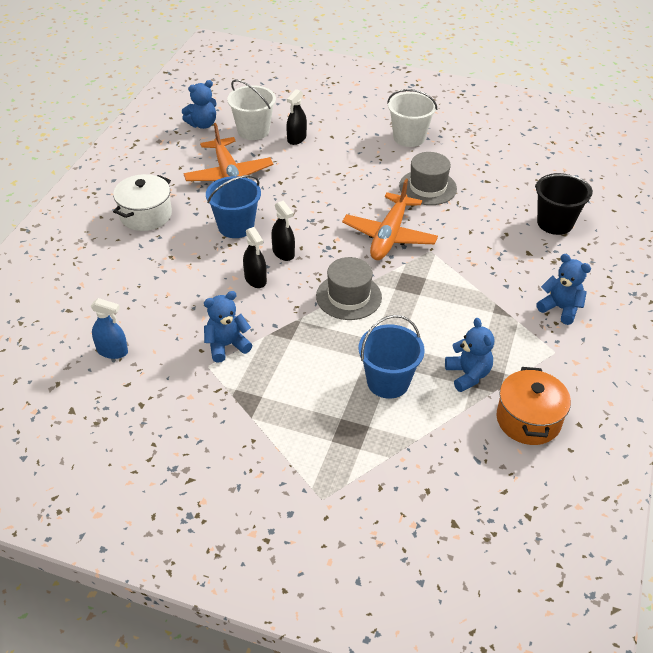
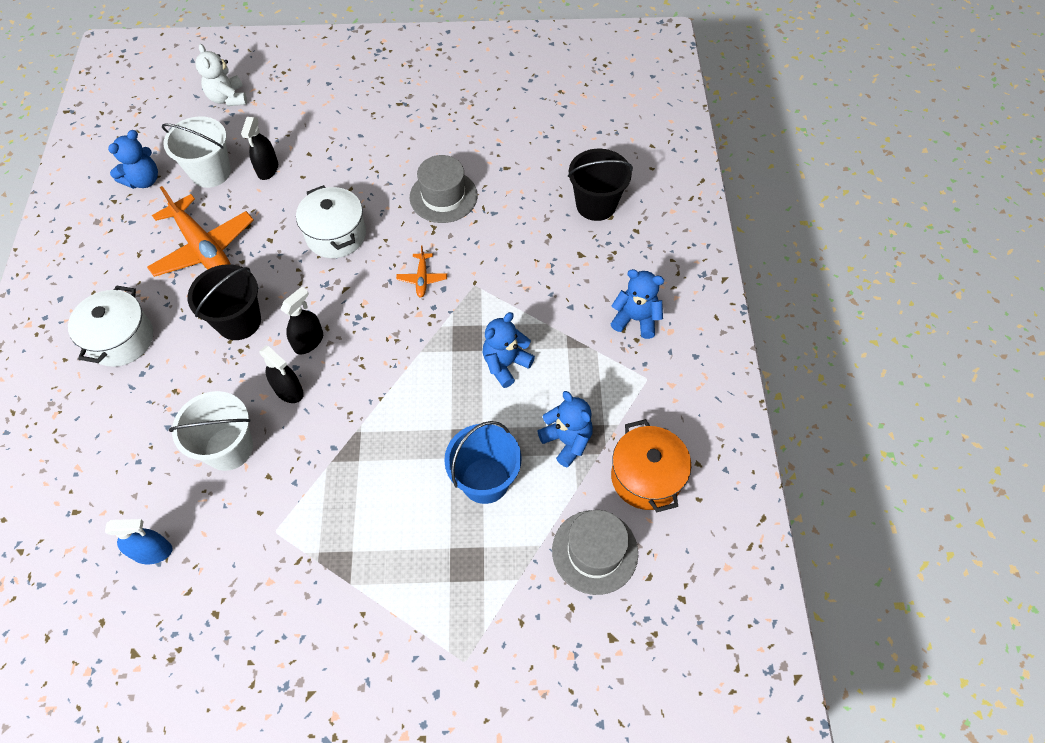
camera: 20 degrees left, 15 degrees up
(227, 345) = (287, 495): blue teddy bear -> blue teddy bear (505, 364)
(236, 226) = (239, 321): blue bucket -> black bucket
(283, 253) = (308, 341): black spray bottle -> black spray bottle turned 90 degrees counterclockwise
(284, 89) = (228, 98): none -> white teddy bear
(332, 191) = (336, 235): none -> white pot
(348, 296) = (404, 379): grey hat -> grey hat (595, 551)
(389, 235) = (422, 278): orange plane -> orange plane, size x0.45
(409, 137) = (399, 130): white bucket -> white bucket (229, 448)

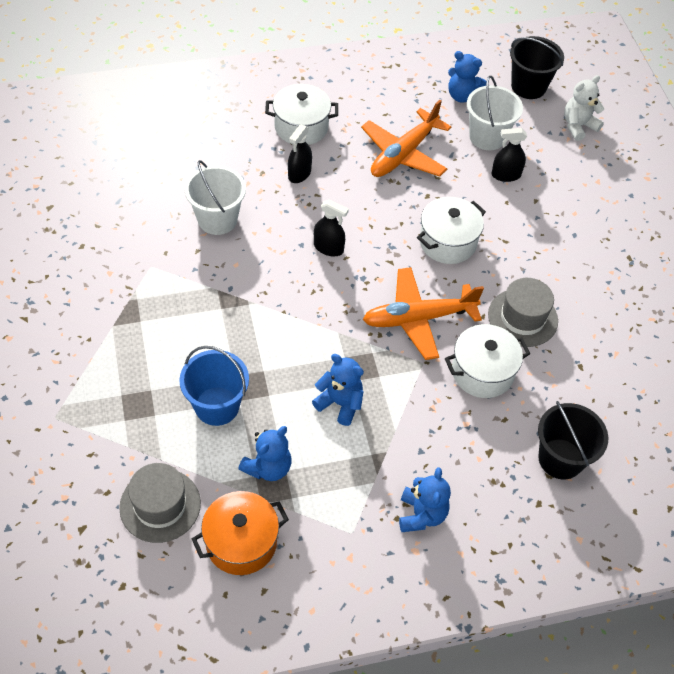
camera: 75 degrees right, 5 degrees down
(152, 551) = (126, 196): blue spray bottle -> none
(239, 321) = (337, 196): black bucket -> black bucket (528, 86)
(289, 390) = (277, 245): black spray bottle -> black spray bottle (299, 174)
(422, 278) = (418, 318): orange plane -> orange plane, size x2.23
(496, 240) = (482, 372): none -> white pot

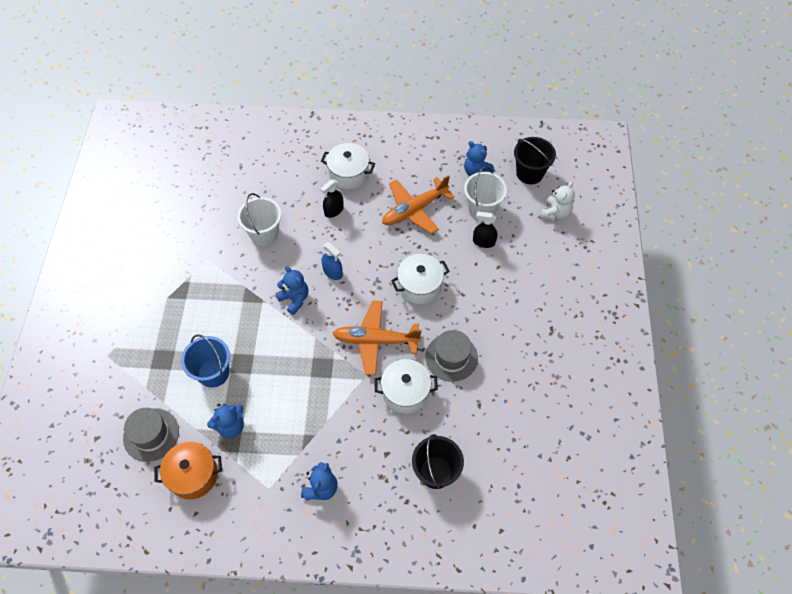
camera: 20 degrees right, 5 degrees up
(328, 248) = (333, 272): black spray bottle -> blue spray bottle
(340, 403) = (296, 391): blue teddy bear -> blue teddy bear (294, 299)
(578, 126) = (555, 213): white teddy bear -> white teddy bear turned 135 degrees clockwise

